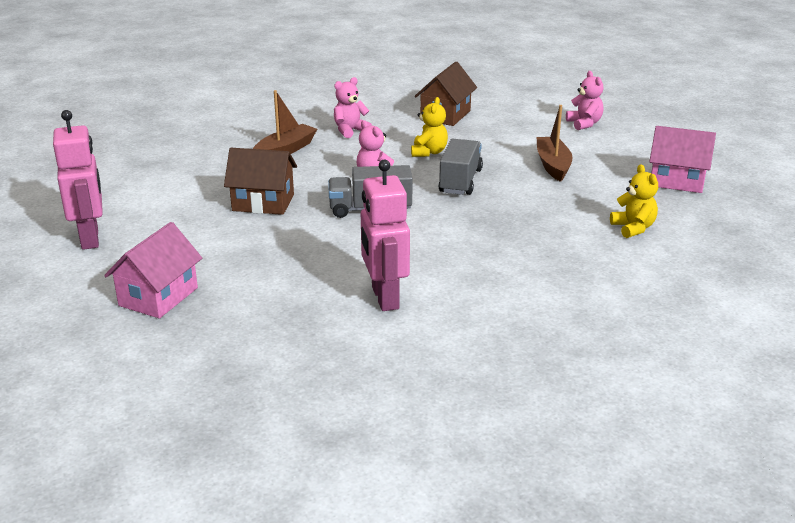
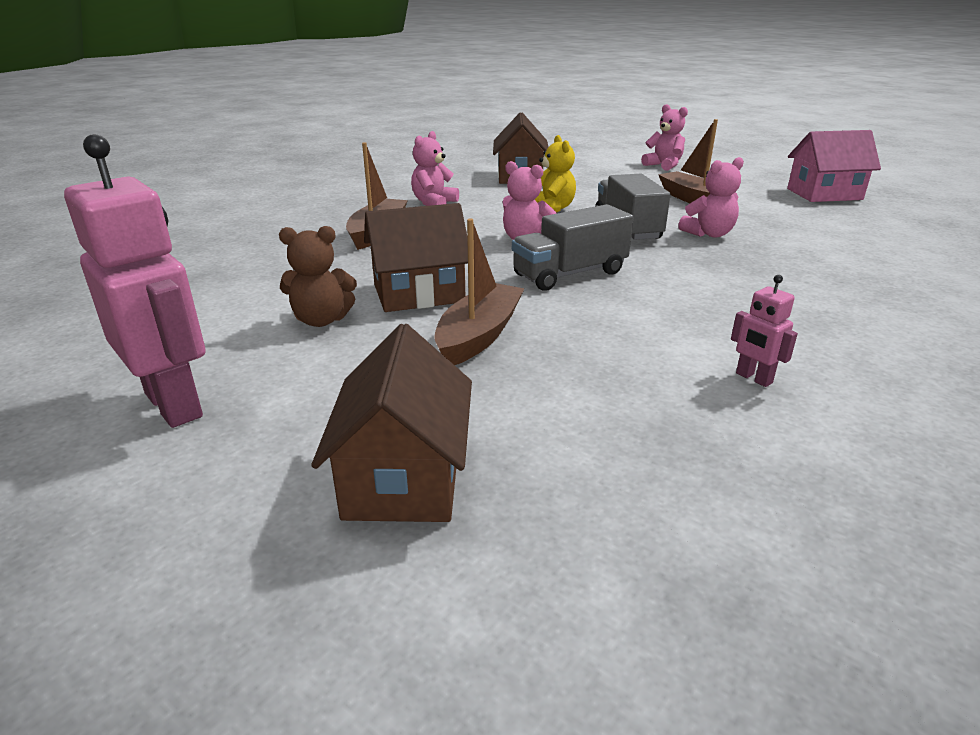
camera: 25 degrees left, 0 degrees up
(158, 297) = (403, 477): pink house -> brown house
(194, 208) = (321, 320): none -> brown teddy bear
(267, 237) = (479, 335): none -> brown boat
(384, 298) = (753, 378): pink robot -> pink robot, size x0.45
(514, 198) = (709, 234): none -> pink teddy bear
(633, 228) = (868, 238): yellow teddy bear -> none

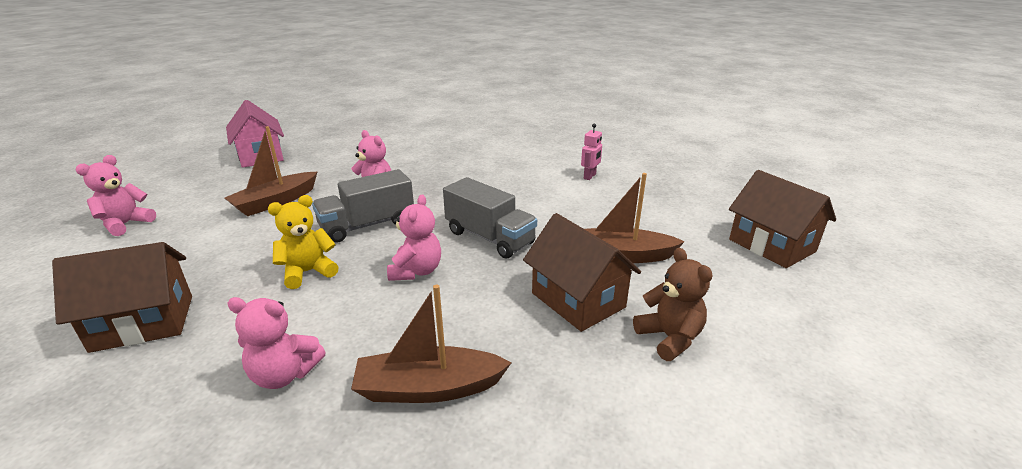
camera: 110 degrees left, 0 degrees up
(175, 405) = (844, 357): pink robot -> none
(403, 477) = (771, 245): brown house -> brown house turned 75 degrees clockwise

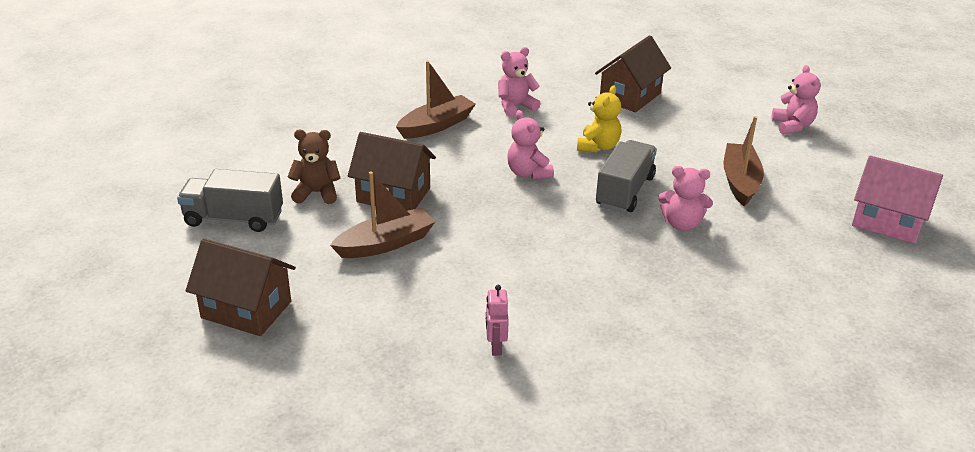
camera: 145 degrees right, 5 degrees up
(489, 237) = (511, 219): grey truck -> grey truck (234, 218)
(669, 338) = (317, 193): brown teddy bear -> brown teddy bear turned 150 degrees clockwise

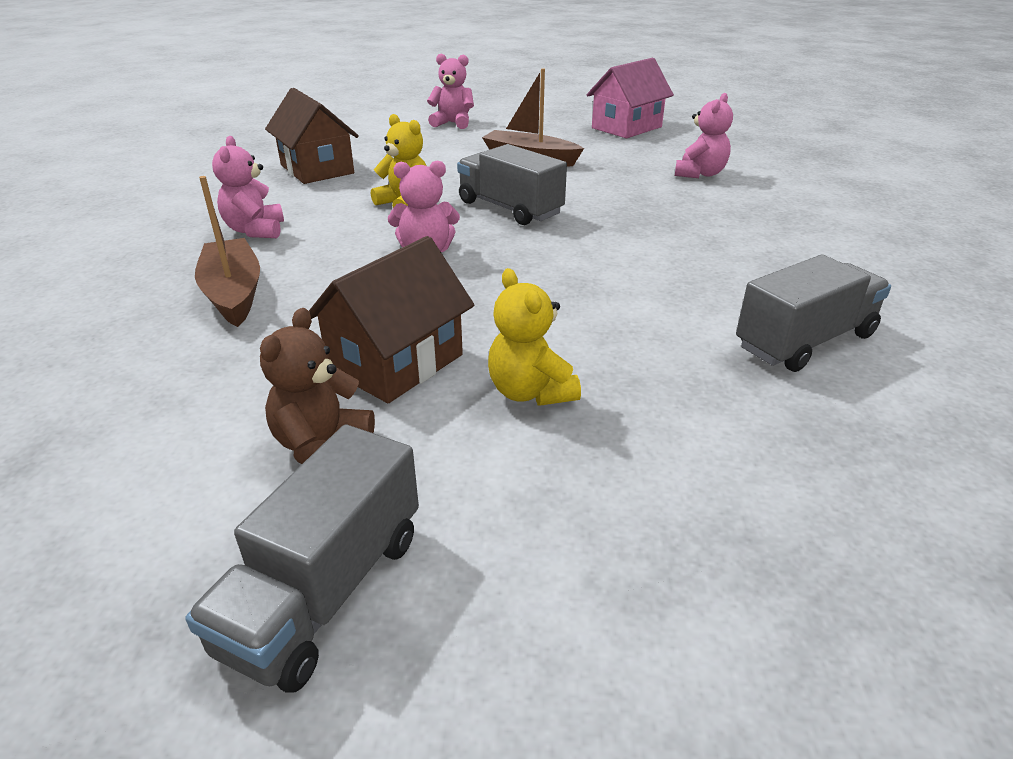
camera: 70 degrees left, 0 degrees up
(246, 309) = (682, 608): brown house -> none
(386, 243) = (530, 392): brown boat -> yellow teddy bear
(495, 347) = (805, 341): pink robot -> grey truck
(682, 224) = (589, 195): pink teddy bear -> pink teddy bear (700, 174)

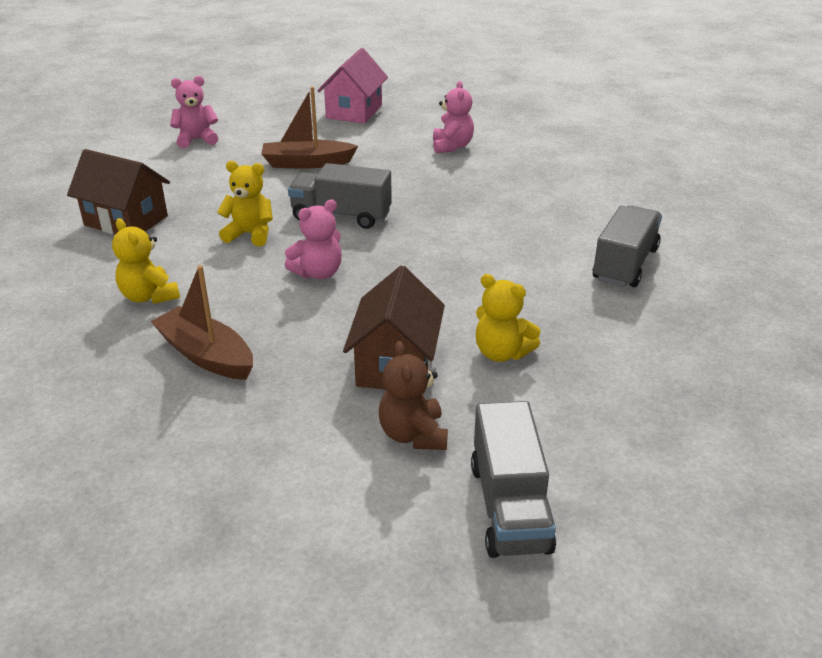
camera: 30 degrees left, 0 degrees up
(255, 230) = (149, 296): pink teddy bear -> yellow teddy bear

